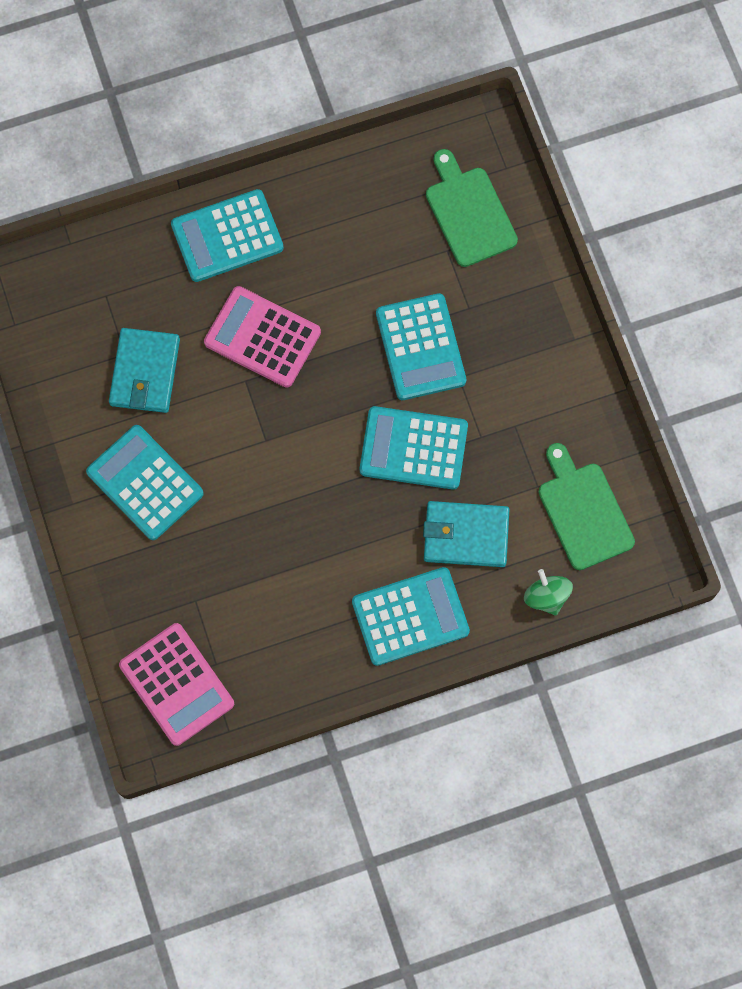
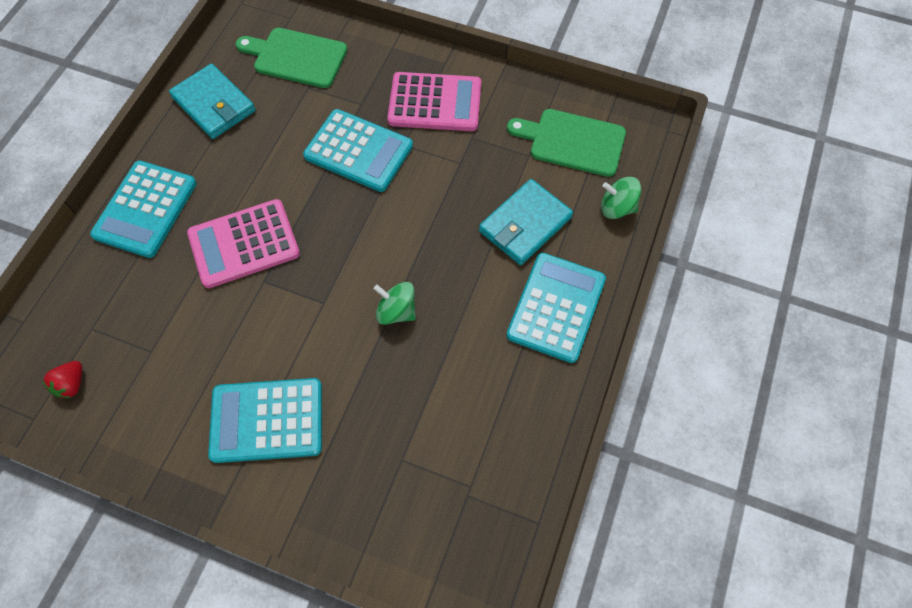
camera: 50 degrees left, 10 degrees down
(57, 325) = (72, 384): none -> red strawberry
(145, 372) = (180, 348): turquoise wallet -> turquoise wallet (214, 104)
(177, 684) = (461, 535): pink calculator -> pink calculator (435, 103)
(304, 500) = (396, 311): none -> green spinning top
(413, 448) = (428, 209): turquoise calculator -> none

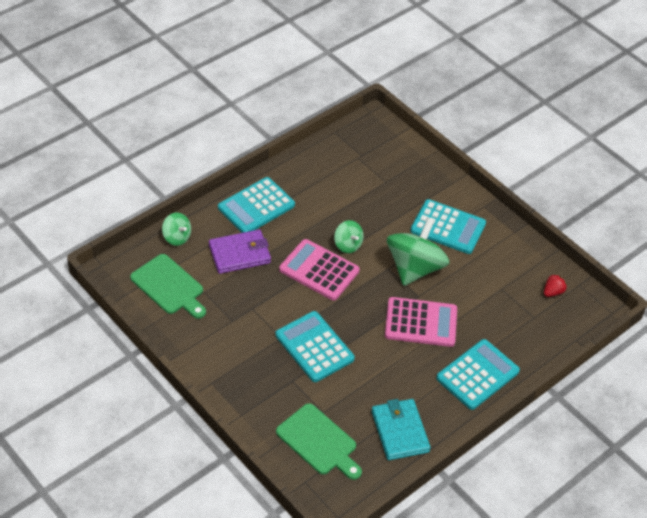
camera: 155 degrees left, 15 degrees down
(287, 322) = (414, 268): none -> green spinning top
(435, 103) = (240, 356): pink calculator -> pink calculator (319, 270)
(525, 224) = (239, 254): turquoise wallet -> purple wallet

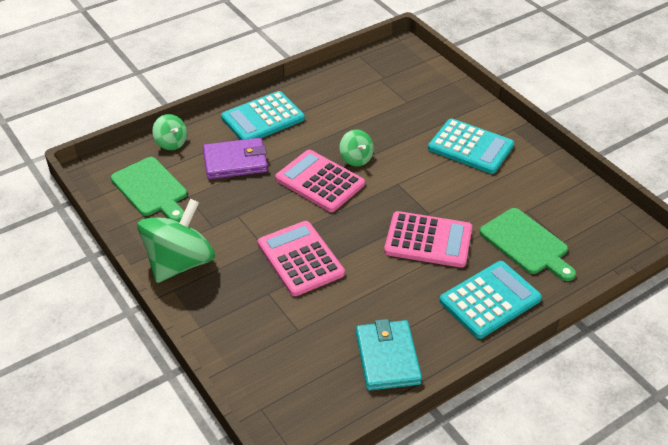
camera: 10 degrees right, 5 degrees down
(314, 347) = (300, 259): turquoise calculator -> pink calculator
(319, 442) = (287, 363): green cutting board -> green cutting board (526, 244)
(414, 268) = (428, 184): green spinning top -> green spinning top (180, 263)
(553, 292) = (587, 217): red strawberry -> none

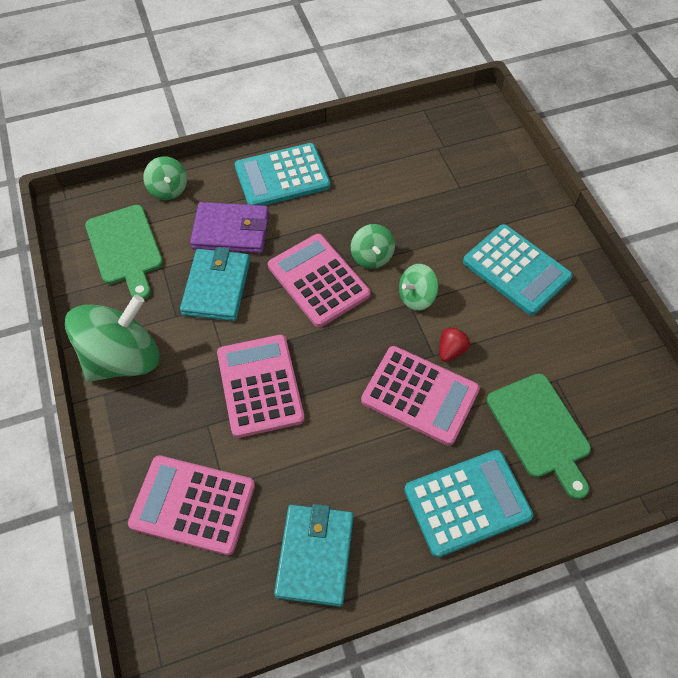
camera: 15 degrees right, 15 degrees up
(239, 201) = (217, 287): none -> turquoise wallet
(277, 346) = (193, 505): none -> pink calculator
(401, 178) = (416, 297): none -> green spinning top
(441, 207) = (451, 350): none -> red strawberry

